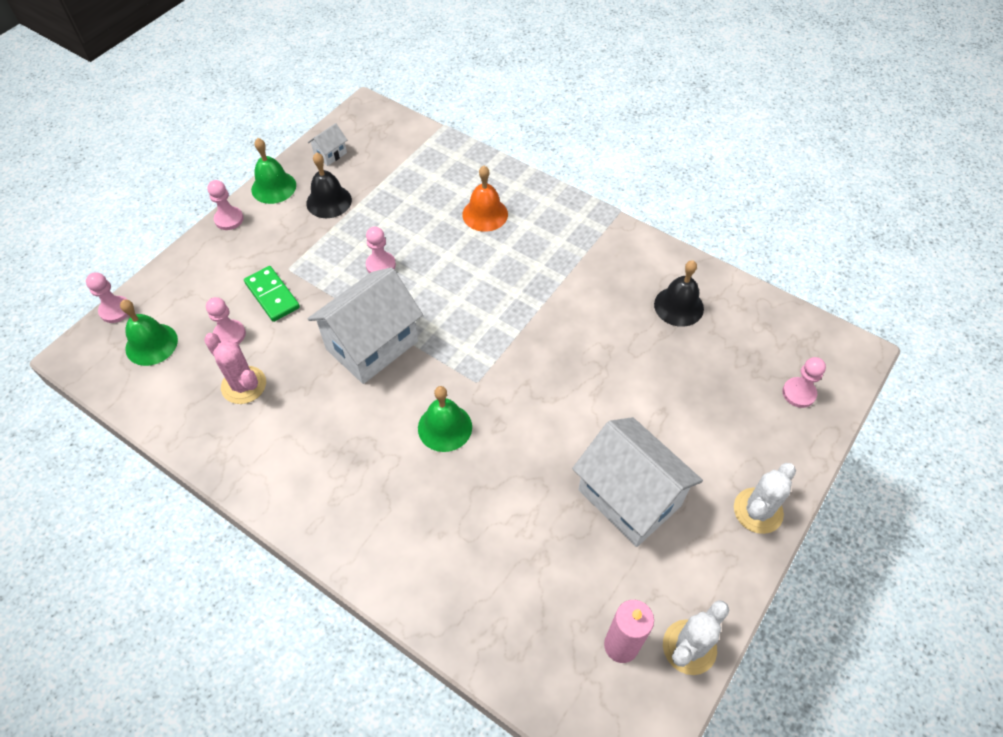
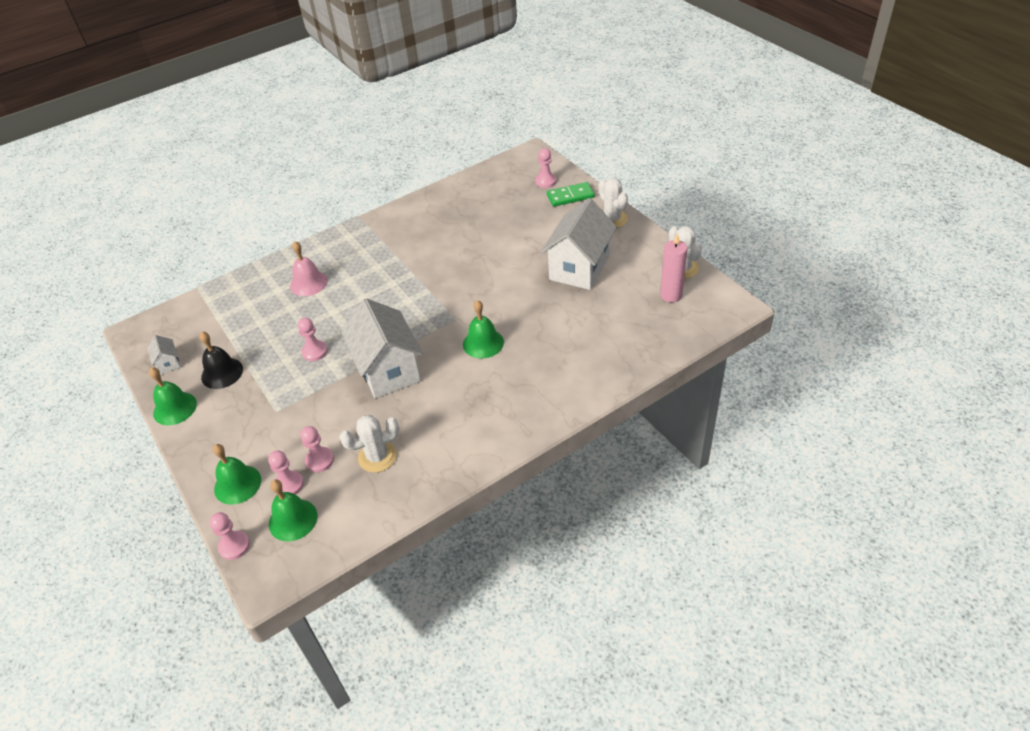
camera: 65 degrees left, 10 degrees down
(188, 279) = (237, 484): none -> green bell
(229, 219) = (188, 446): pink pawn -> pink pawn (289, 484)
(244, 385) = (377, 457): pink cactus -> white cactus
(272, 295) = (297, 425): green domino -> green domino (570, 196)
(485, 214) = (308, 283): orange bell -> pink bell
(629, 497) = (579, 268): white house -> white house turned 45 degrees counterclockwise
(678, 306) = (454, 210): black bell -> none

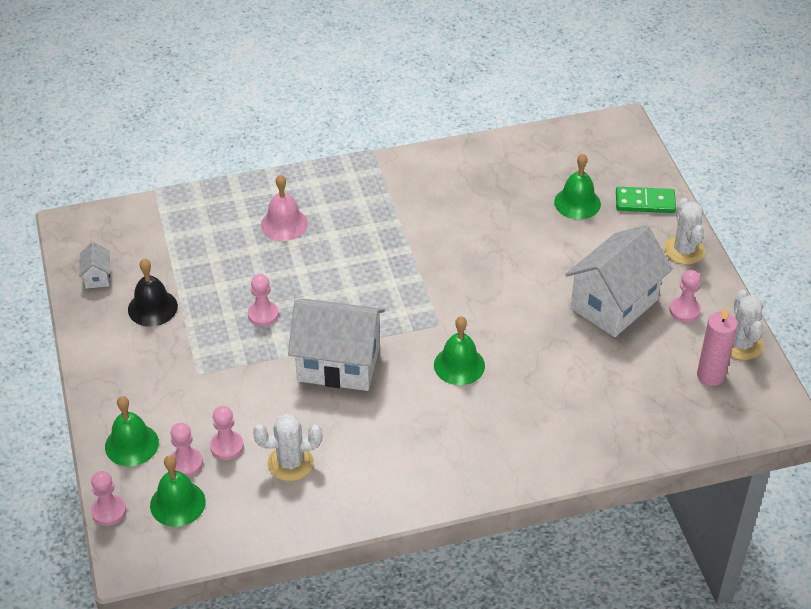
camera: 15 degrees right, 0 degrees up
(175, 408) = (90, 334): green bell -> green bell (577, 203)
(388, 370) = (338, 364): white house -> white house turned 75 degrees counterclockwise
(545, 181) = (622, 171): pink pawn -> pink pawn (684, 310)

